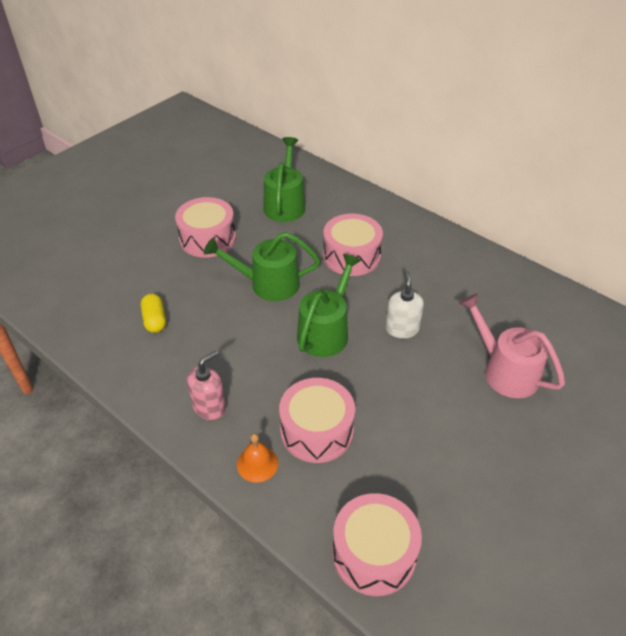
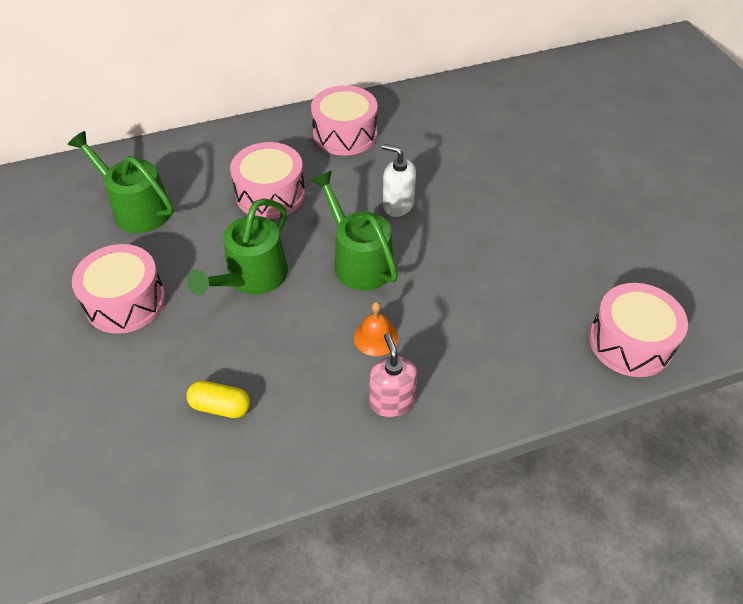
camera: 60 degrees left, 5 degrees up
(257, 464) = (490, 388): orange bell -> orange bell (375, 337)
(317, 430) = (478, 324): pink drum -> pink drum (345, 134)
(504, 371) = (493, 166): pink watering can -> none

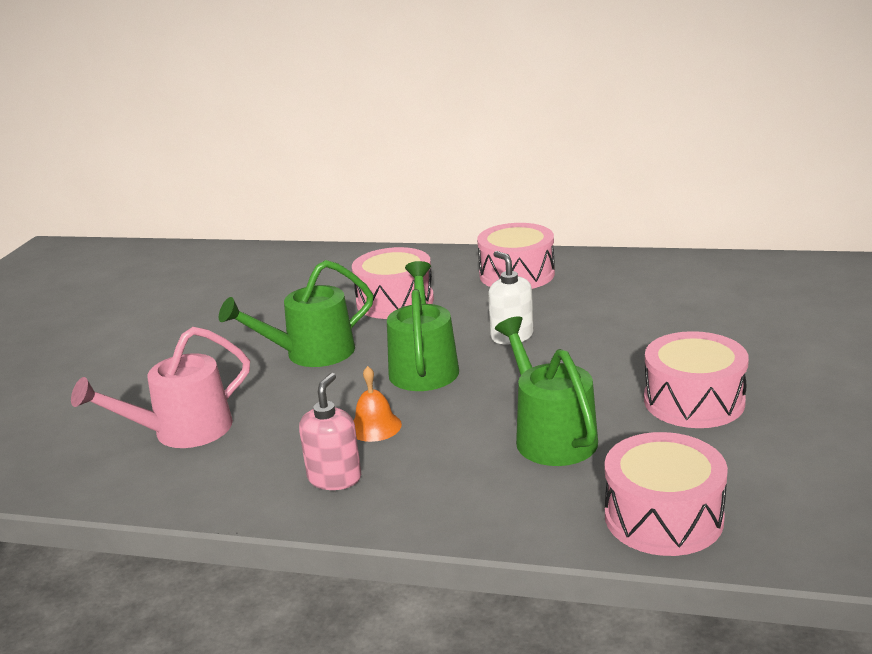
camera: 35 degrees right, 25 degrees down
(125, 301) = (191, 342): pink drum -> pink drum (694, 401)
(136, 208) = (269, 286): green watering can -> green watering can (550, 435)
(220, 406) = (182, 431): yellow capsule -> pink watering can

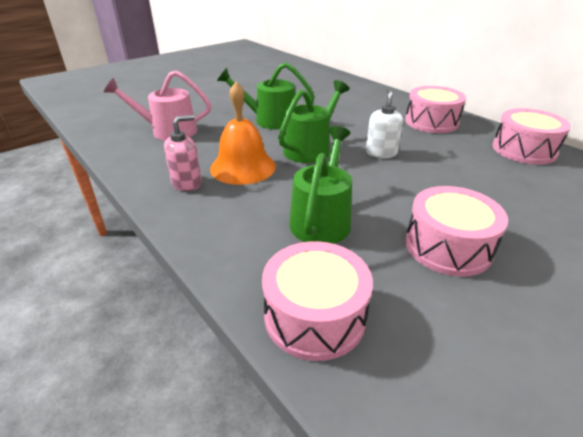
camera: 35 degrees right, 10 degrees up
(375, 426) = (243, 167): orange bell -> orange bell, size x1.90
(395, 301) = (345, 111): pink drum -> pink drum (524, 150)

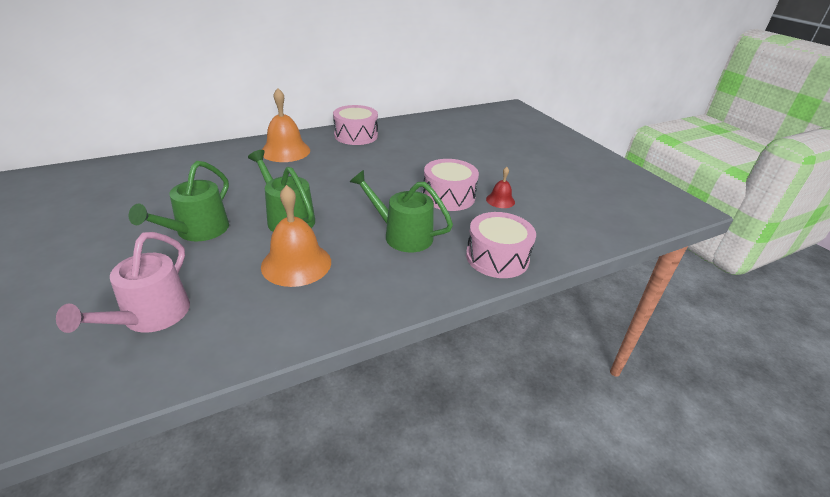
camera: 80 degrees left, 0 degrees up
(187, 183) = (306, 304): pink soap dispenser -> none
(381, 153) = (321, 187): white soap dispenser -> none
(431, 122) = (285, 151): pink drum -> orange bell
(493, 310) = (500, 200): none -> red bell

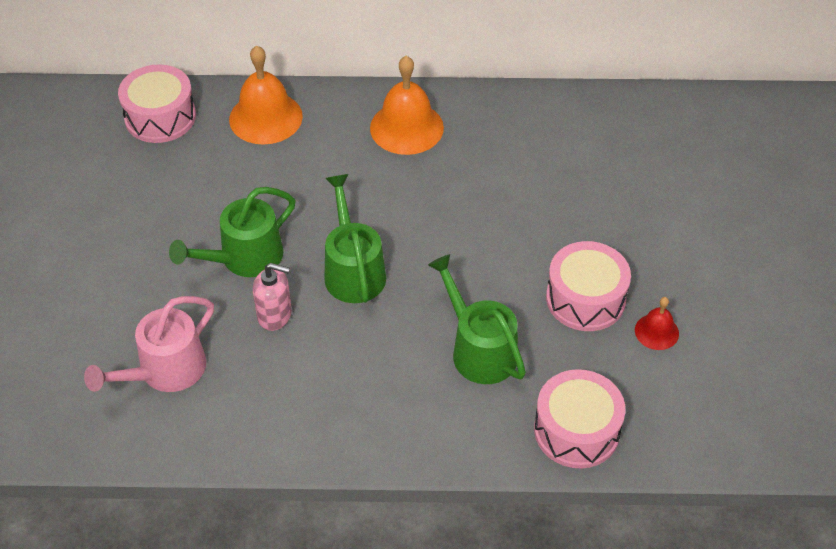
camera: 30 degrees right, 15 degrees up
(238, 255) = (275, 315): none -> pink soap dispenser
(296, 263) = (332, 351): orange bell -> orange bell (265, 117)
(356, 135) = (527, 117): pink drum -> pink drum (160, 117)

